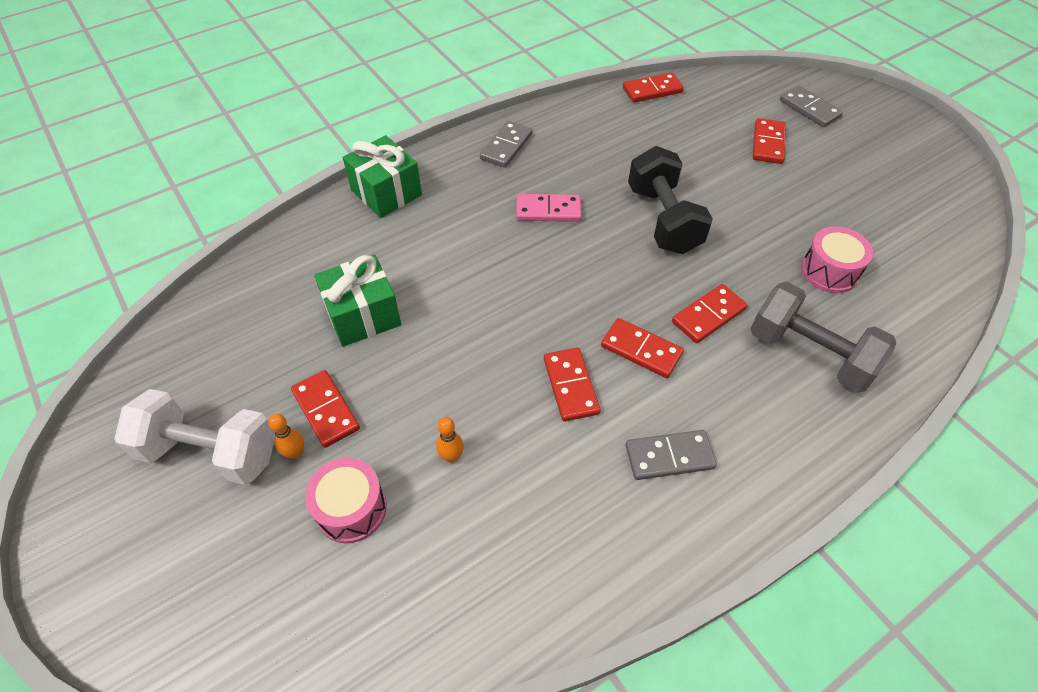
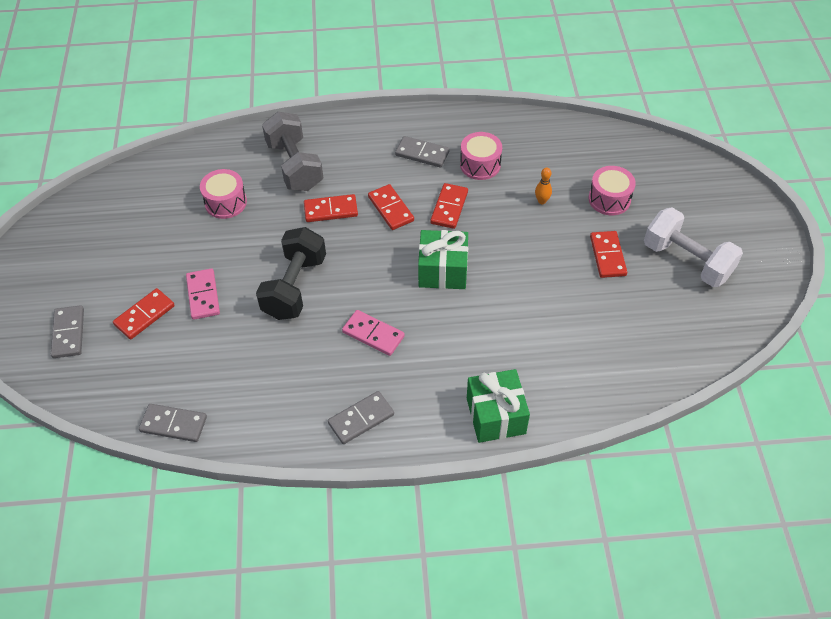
camera: 150 degrees left, 0 degrees up
(295, 453) = (633, 239): orange bowling pin -> none
(363, 315) = (560, 309): green gift -> green gift (443, 271)
(574, 478) = (480, 165): none -> pink drum
(652, 90) = (173, 424): red domino -> grey domino
(738, 178) = (203, 295): none -> pink domino

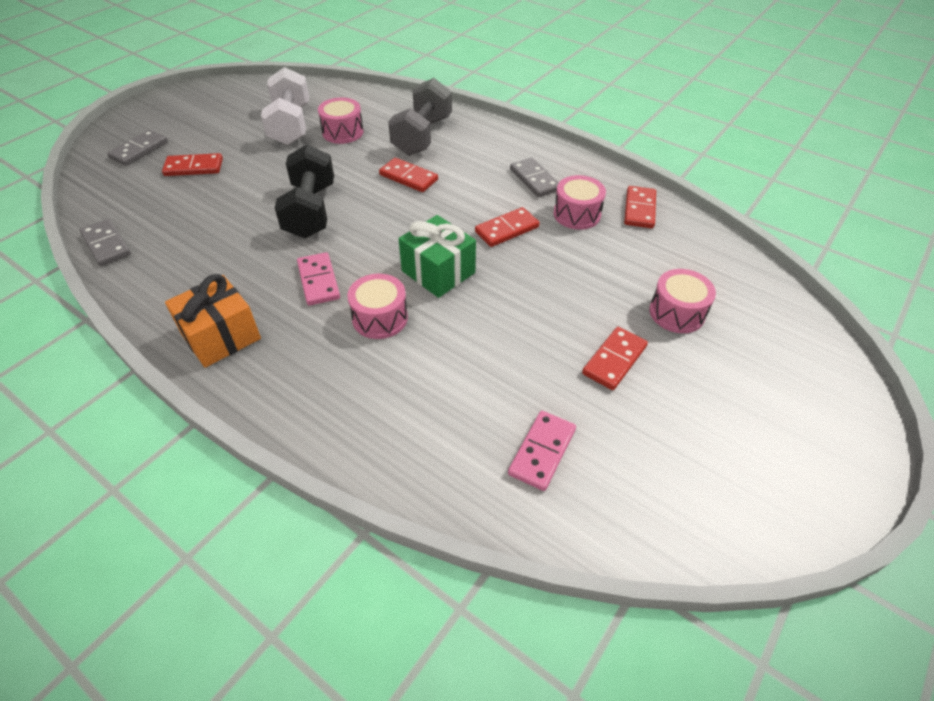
camera: 40 degrees right, 5 degrees down
(203, 295) = (245, 178): pink domino -> pink domino (542, 452)
(294, 287) = (310, 211): black dumbbell -> black dumbbell turned 60 degrees counterclockwise
(361, 419) = (221, 336): grey domino -> orange gift
(390, 209) = (456, 202): red domino -> red domino (639, 209)
(446, 329) = (380, 318): none -> pink drum
(495, 415) = (325, 420): green gift -> none
(542, 201) = (601, 274): orange bowling pin -> none
(686, 261) = (704, 423): white dumbbell -> white dumbbell (290, 125)

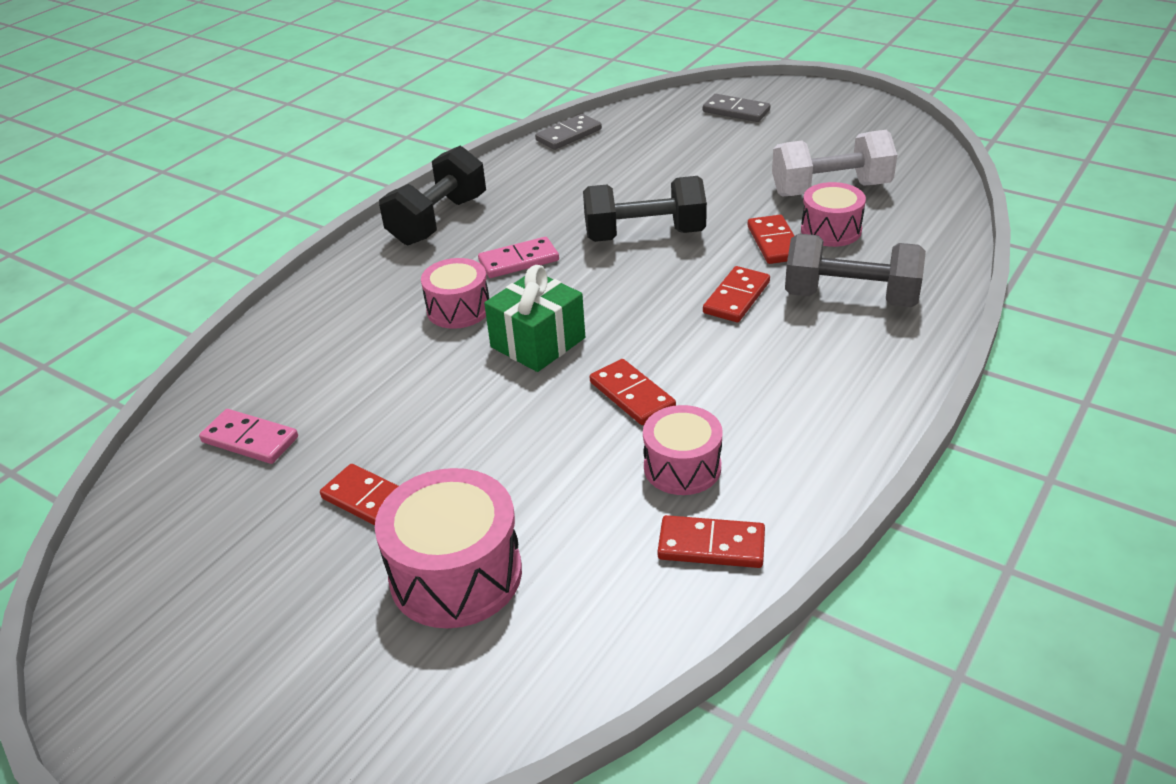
camera: 90 degrees right, 10 degrees down
(194, 167) = (712, 148): red domino -> red domino (774, 242)
(221, 336) = (438, 220): orange gift -> black dumbbell
(534, 180) = (766, 418): grey domino -> none
(677, 313) = (456, 574): pink drum -> pink drum, size x1.57

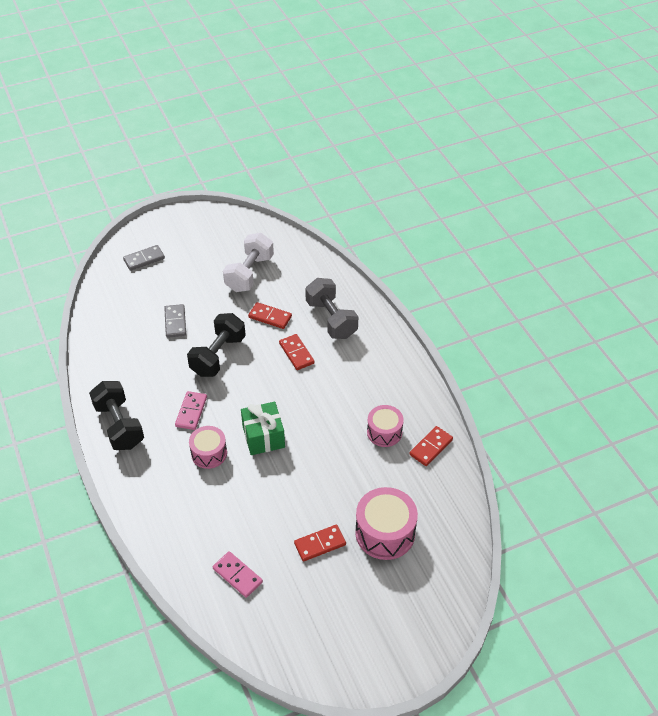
camera: 60 degrees left, 10 degrees up
(250, 440) = (237, 575): pink domino -> pink domino turned 75 degrees clockwise
(568, 135) = (91, 332): grey domino -> grey domino (175, 322)
(632, 395) = (329, 424): red domino -> none
(831, 230) = (280, 294): pink drum -> none
(850, 297) = (331, 319): grey dumbbell -> grey dumbbell turned 75 degrees counterclockwise

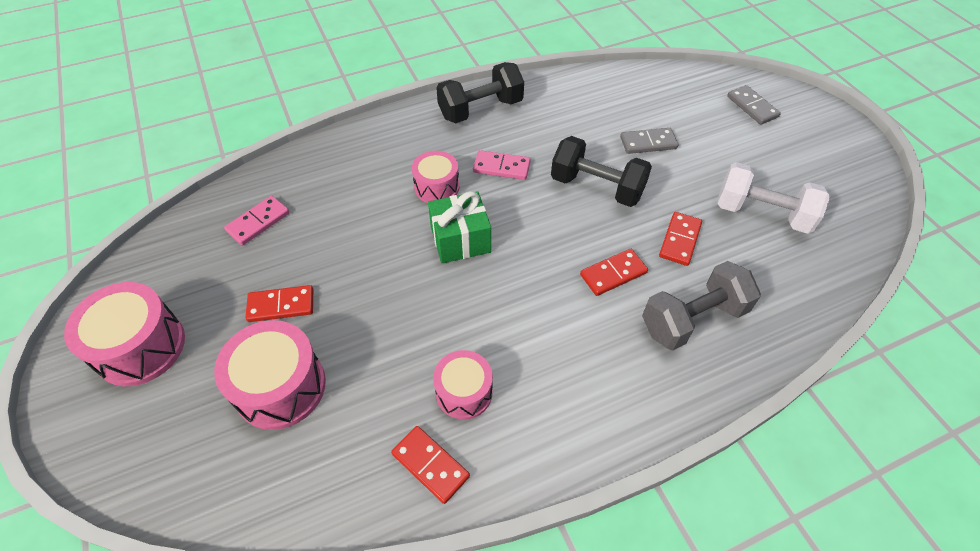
camera: 90 degrees right, 5 degrees up
(320, 544) = (281, 305): red domino -> red domino turned 75 degrees counterclockwise
(356, 631) = (140, 347): none -> pink drum

